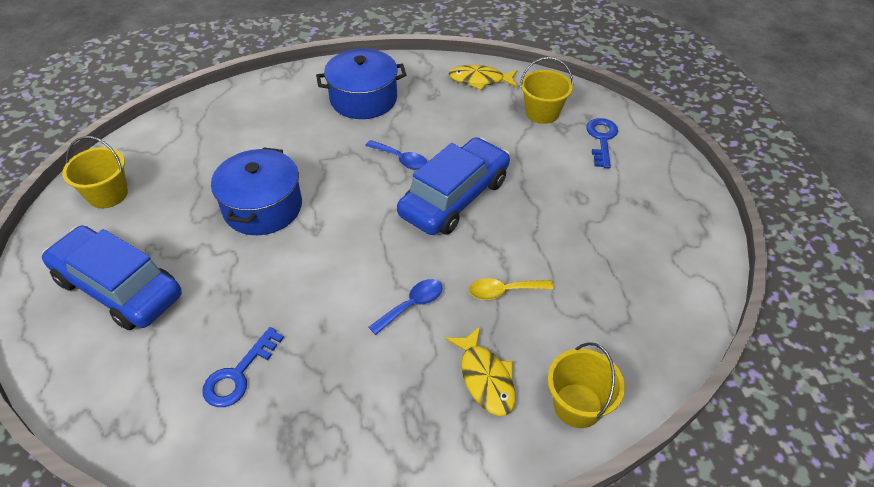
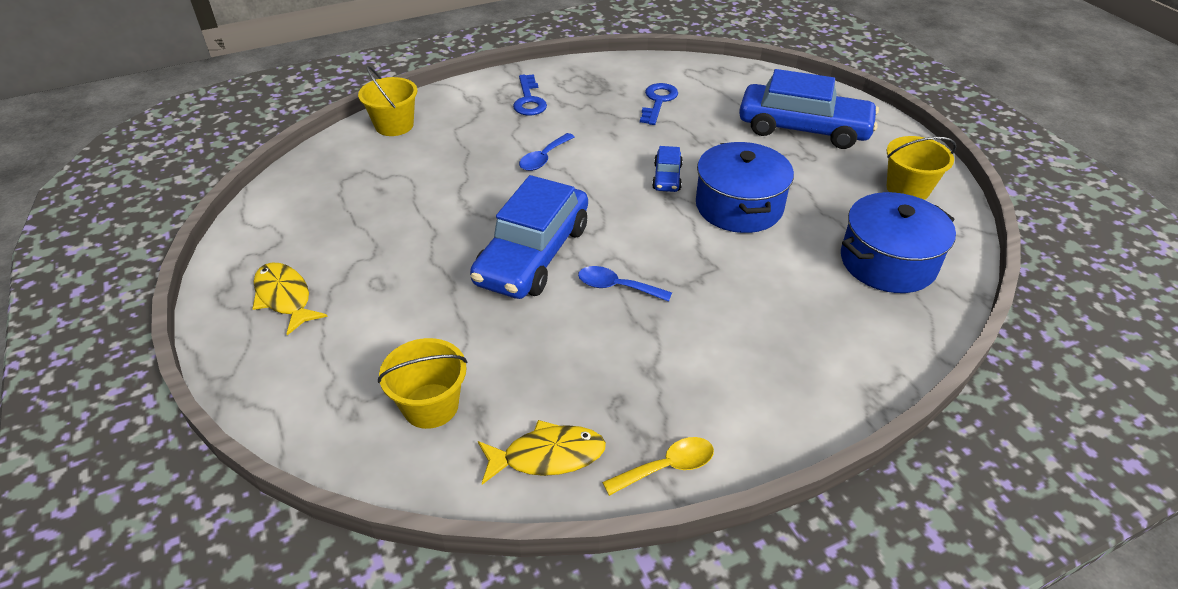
camera: 165 degrees right, 5 degrees down
(303, 252) = (667, 177): none -> blue car
(363, 99) = (721, 371): blue pot -> blue pot (888, 262)
(485, 378) = (468, 128): yellow fish -> yellow fish (285, 298)
(503, 291) = (461, 181): yellow spoon -> yellow spoon (667, 467)
(601, 139) = (338, 374): blue key -> blue key (529, 100)

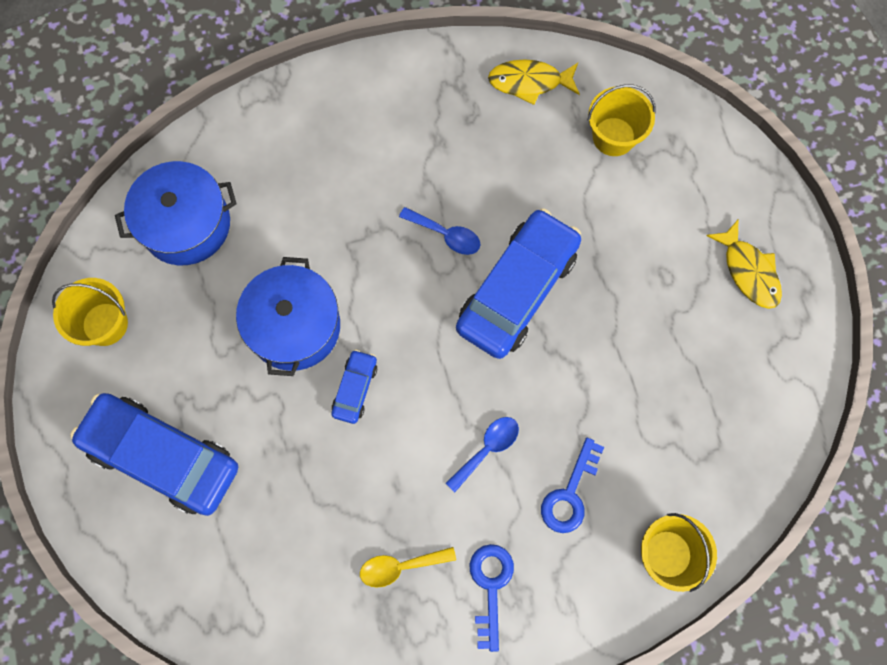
camera: 170 degrees left, 30 degrees up
(658, 101) = (321, 552): blue key -> blue key (570, 493)
(667, 467) = (447, 61): yellow spoon -> yellow spoon (400, 567)

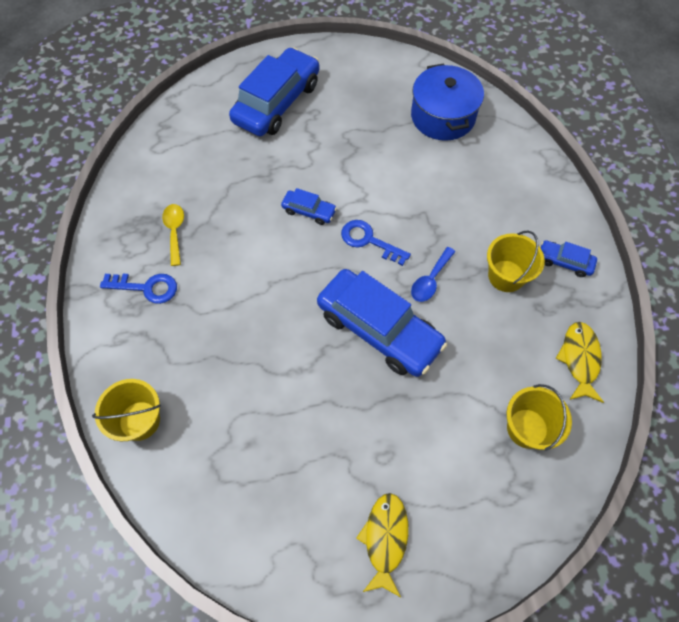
camera: 95 degrees right, 10 degrees down
(105, 324) = (371, 74): yellow bucket -> yellow bucket (506, 276)
(294, 326) = (360, 176): blue pot -> none
(407, 89) = (564, 262): none -> blue car
(487, 449) = (249, 295): blue spoon -> none
(570, 493) = (203, 351): blue key -> blue key (369, 241)
(748, 271) = (385, 539): yellow fish -> yellow fish turned 120 degrees clockwise

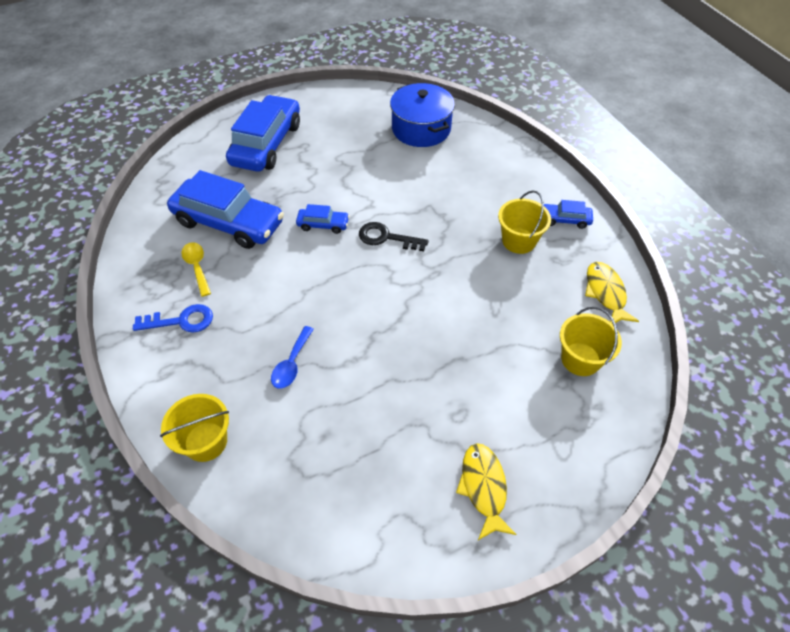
camera: 15 degrees left, 10 degrees down
(369, 241) = (386, 238): blue key -> black key
(379, 329) = (419, 308): blue car -> blue car (229, 222)
(430, 280) = (453, 258): blue spoon -> blue spoon (291, 364)

